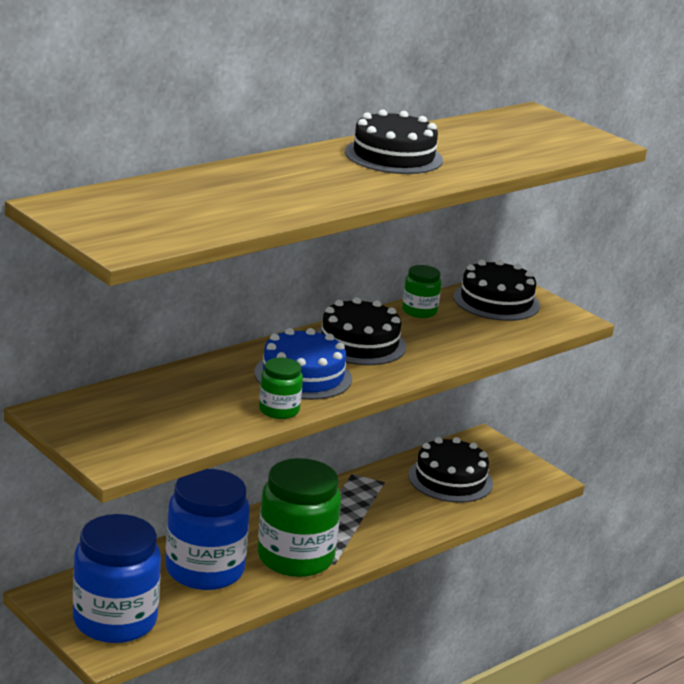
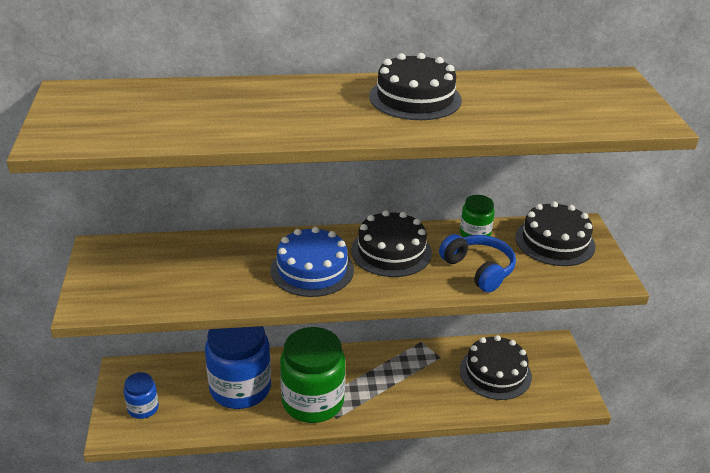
camera: 35 degrees right, 10 degrees up
(115, 621) = (143, 408): blue jar -> blue jar, size x0.48
(279, 410) = (257, 297): green jar -> none
(455, 339) = (478, 270): none -> blue headphones

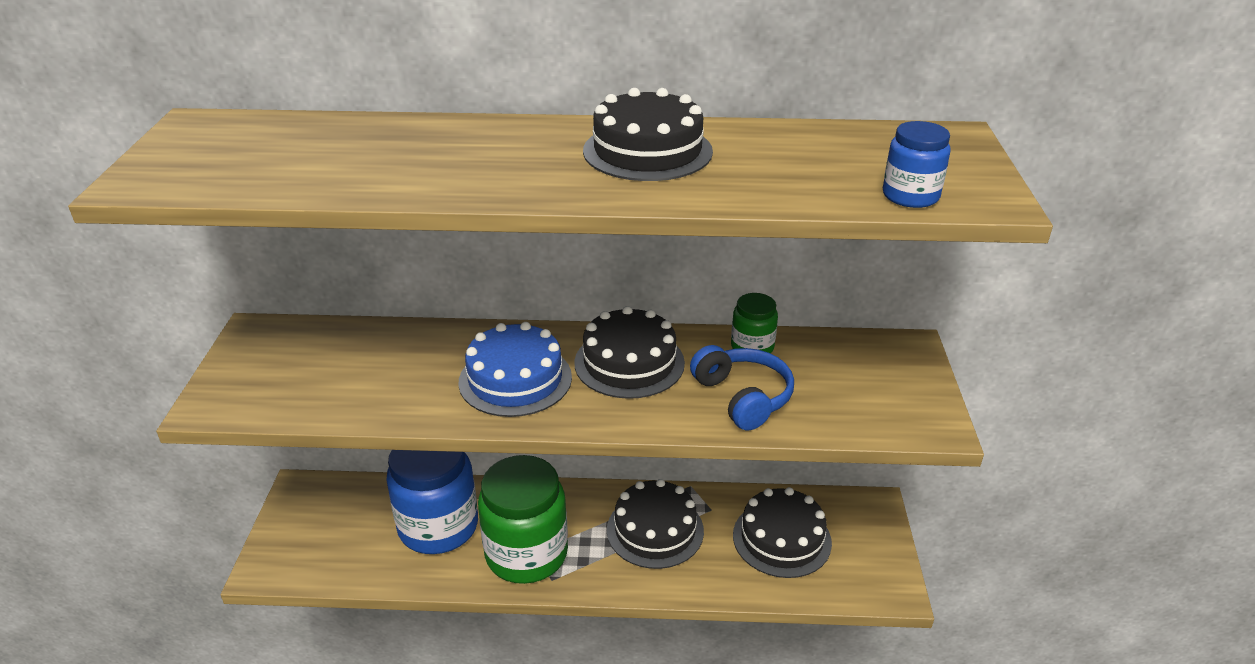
camera: 10 degrees right, 0 degrees up
(143, 408) = (310, 540): blue jar -> blue jar (910, 196)
(555, 241) = (863, 366): black cake -> black cake (655, 530)

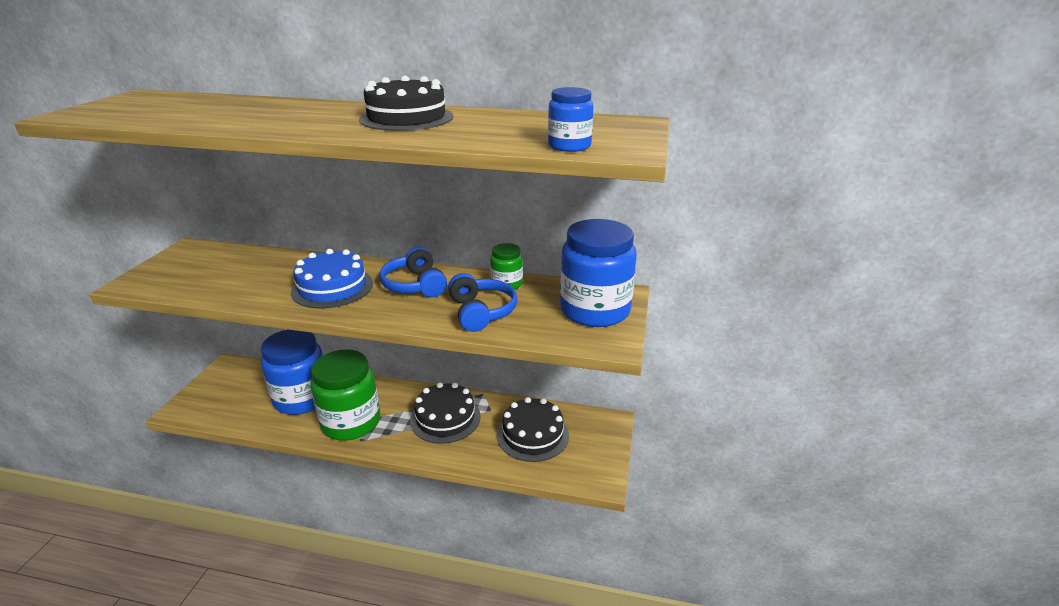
camera: 10 degrees right, 5 degrees down
(629, 363) = (415, 285): black cake -> blue headphones
(888, 377) = (595, 310): none -> blue jar

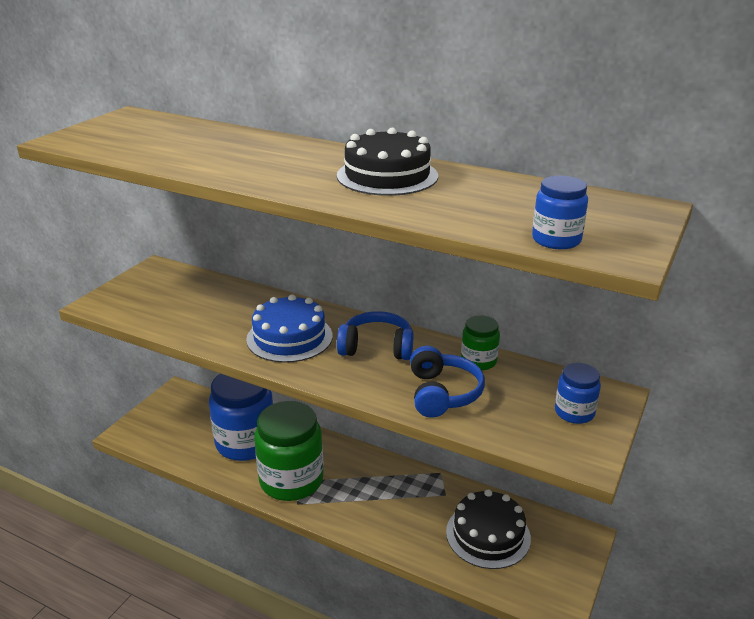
camera: 15 degrees right, 0 degrees up
(415, 285) = (377, 347): blue headphones -> blue headphones turned 105 degrees clockwise
(445, 418) = (393, 495): black cake -> none
(595, 310) = (574, 412): blue jar -> blue jar, size x0.48

